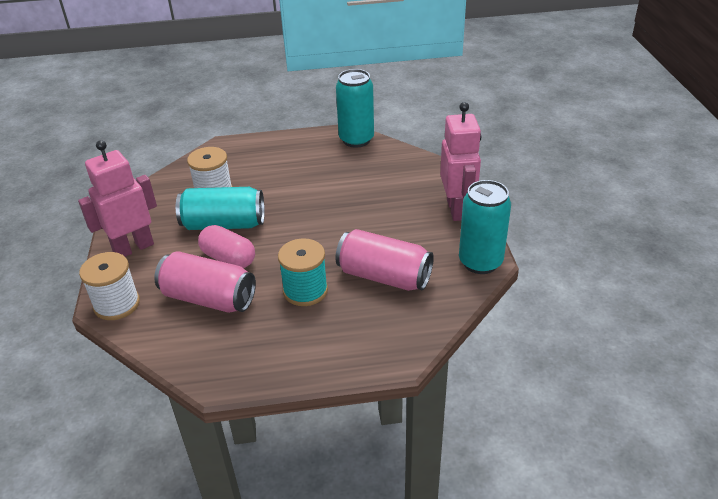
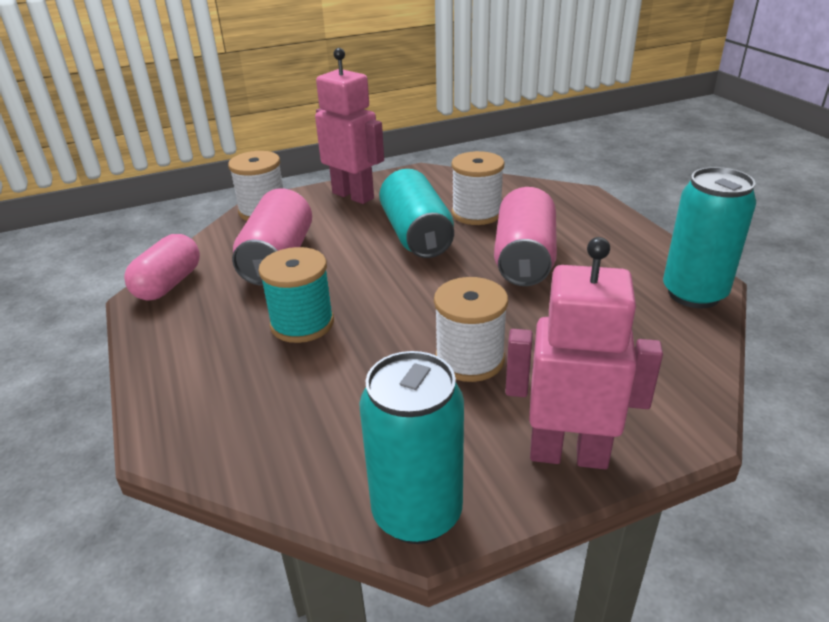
camera: 75 degrees right, 5 degrees down
(228, 258) = (352, 254): pink capsule -> pink capsule (168, 284)
(376, 226) = (469, 359): none -> white spool
(384, 276) = (347, 391): pink can -> pink can (524, 258)
(457, 209) = (568, 454): pink robot -> pink robot turned 150 degrees counterclockwise

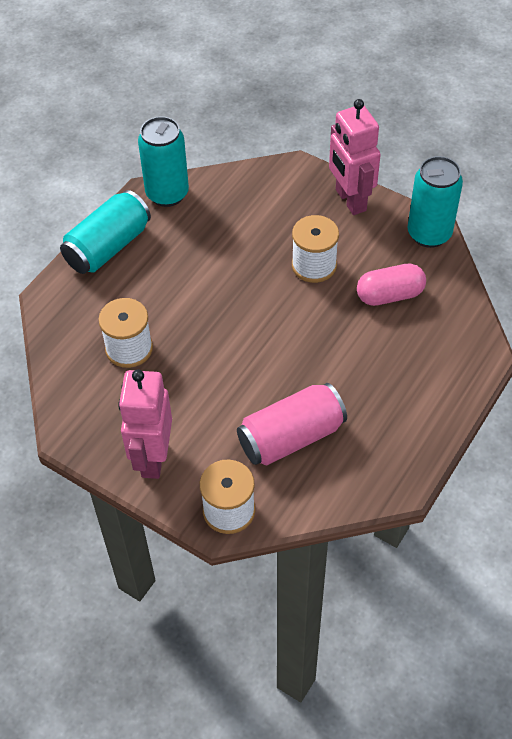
camera: 125 degrees left, 20 degrees up
(168, 284) = (377, 482): pink capsule -> pink capsule (389, 295)
(302, 323) = (349, 364): turquoise spool -> none
(416, 235) = (192, 369): turquoise can -> turquoise can (108, 247)
(524, 258) = (182, 288): pink can -> none

